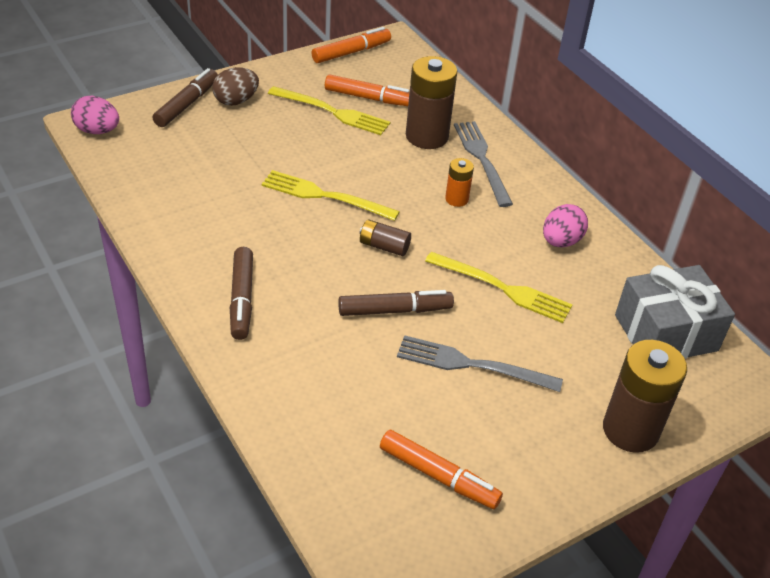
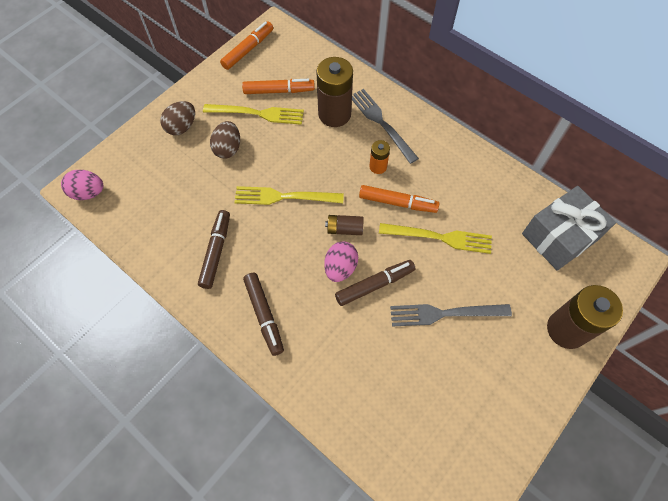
camera: 15 degrees left, 20 degrees up
(187, 104) = (146, 143): brown marker -> brown marker (216, 251)
(280, 134) = (228, 148): none -> brown egg
(438, 476) = (459, 419): orange marker -> orange marker (397, 203)
(561, 241) = (462, 180): pink egg -> pink egg (340, 268)

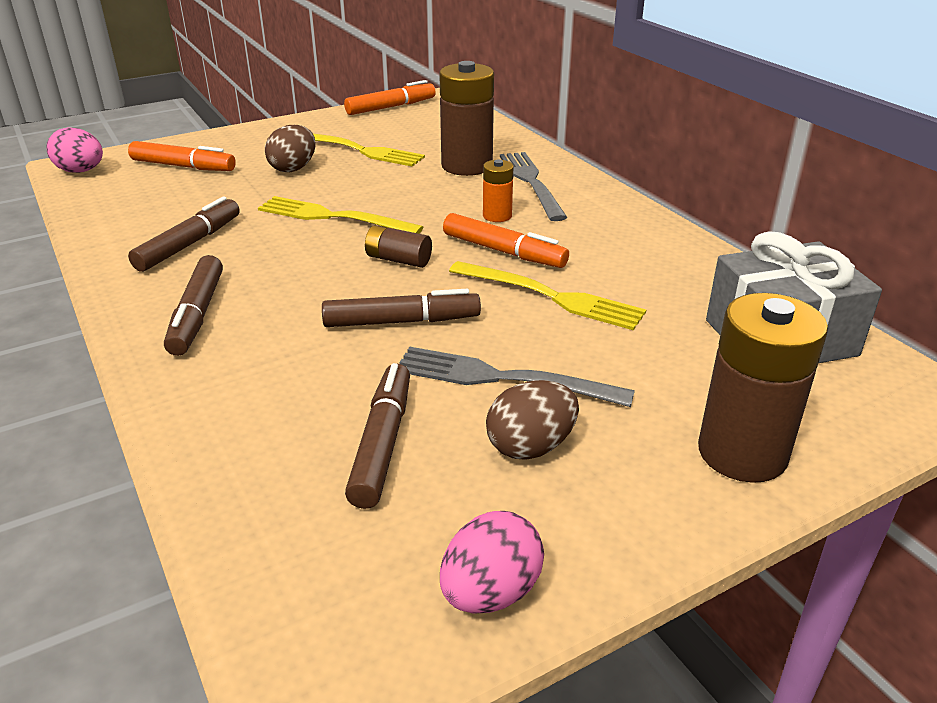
camera: 20 degrees right, 30 degrees down
(182, 127) = (250, 145): brown egg -> brown egg (530, 446)
(279, 91) = (404, 139): orange marker -> orange marker (183, 166)
(340, 268) = (360, 294): pink egg -> pink egg (490, 592)
(412, 379) = (382, 443): none -> brown marker

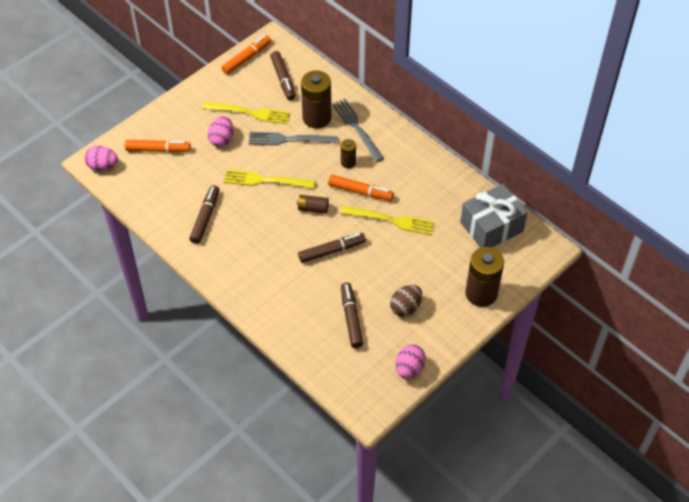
camera: 15 degrees left, 20 degrees up
(197, 315) = (240, 266): brown marker -> brown marker (283, 79)
(293, 168) = (222, 139): brown egg -> pink egg
(497, 216) = (348, 162): orange battery -> brown battery
(500, 378) = (384, 275): grey fork -> grey fork (288, 139)

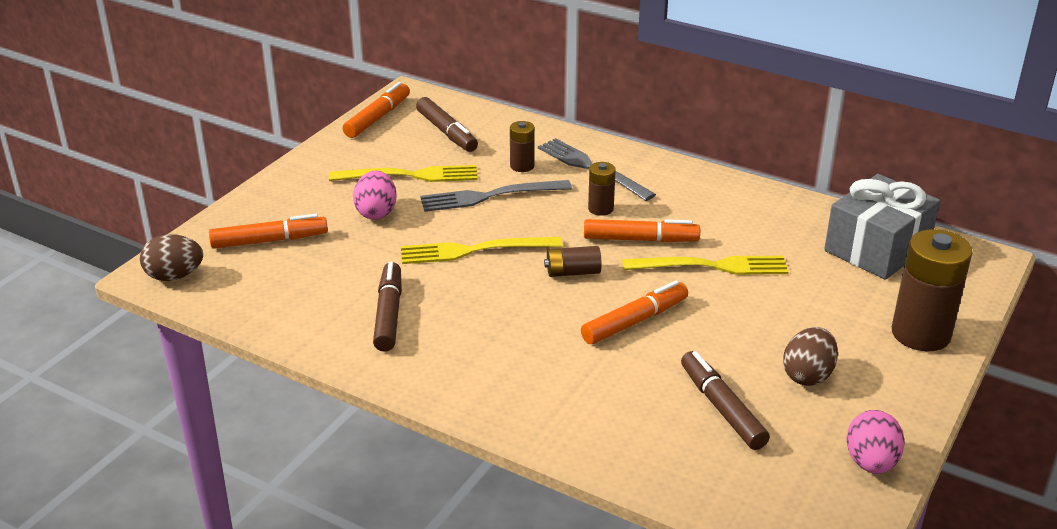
camera: 15 degrees left, 20 degrees down
(103, 166) = (174, 276): pink egg -> brown egg
(317, 118) = (522, 166): brown battery -> brown battery, size x0.51
(332, 251) = (635, 321): brown marker -> orange marker

